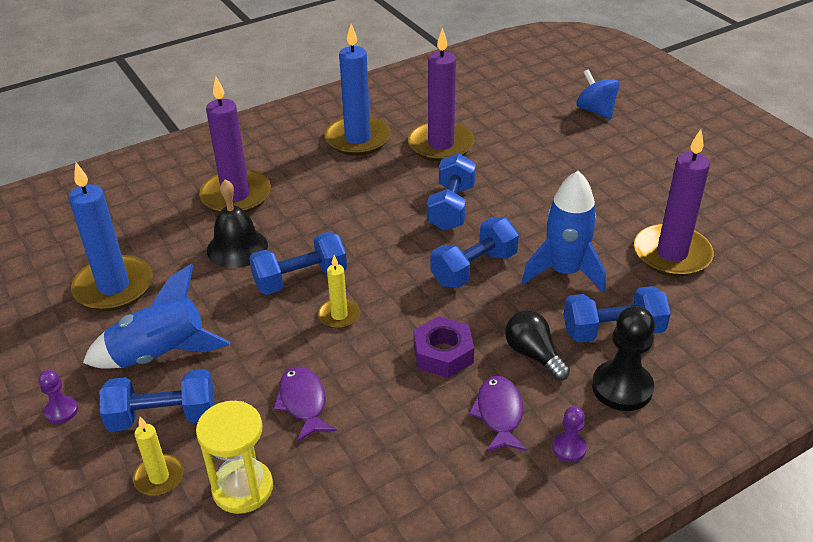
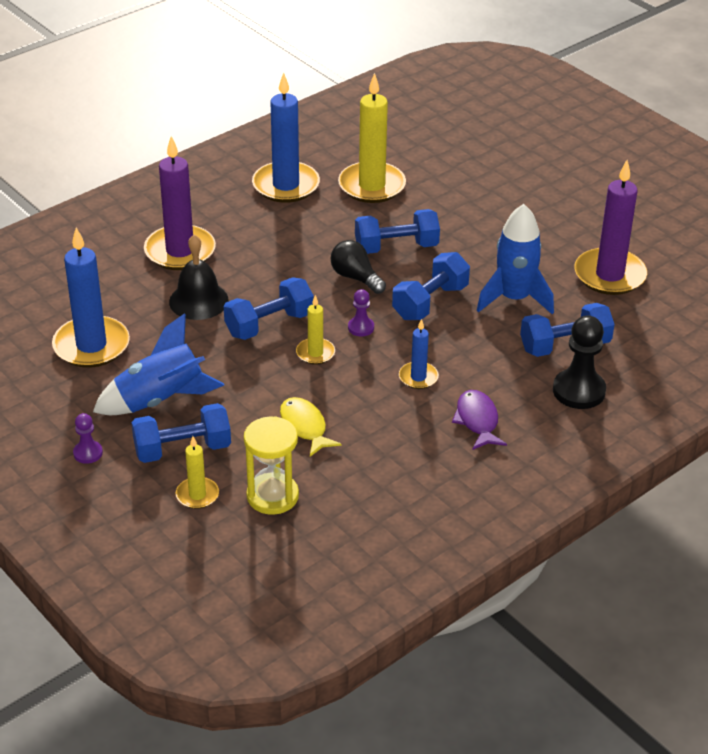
camera: 10 degrees left, 0 degrees up
(303, 402) = (304, 427): purple fish -> yellow fish
(441, 145) = (372, 186): purple candle -> yellow candle
(443, 354) = (418, 377): purple nut -> blue candle
(451, 207) = (396, 247): blue dumbbell -> blue dumbbell turned 75 degrees clockwise
(533, 355) = (498, 371): black light bulb -> black light bulb (355, 277)
(569, 448) = (541, 441): purple pawn -> purple pawn (361, 328)
(595, 111) = (520, 140): blue spinning top -> none

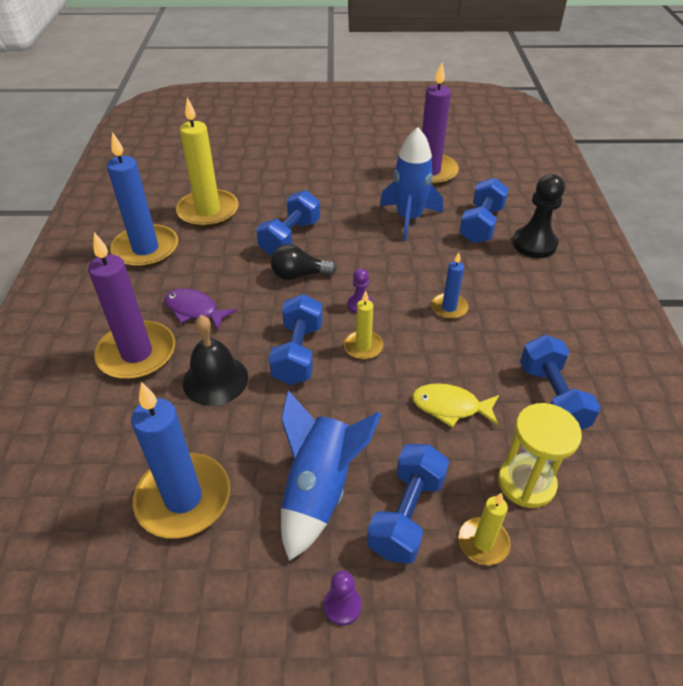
camera: 50 degrees left, 5 degrees up
(430, 302) = (370, 256): blue dumbbell -> blue dumbbell (552, 398)
(477, 421) = (526, 306): purple fish -> purple fish (195, 310)

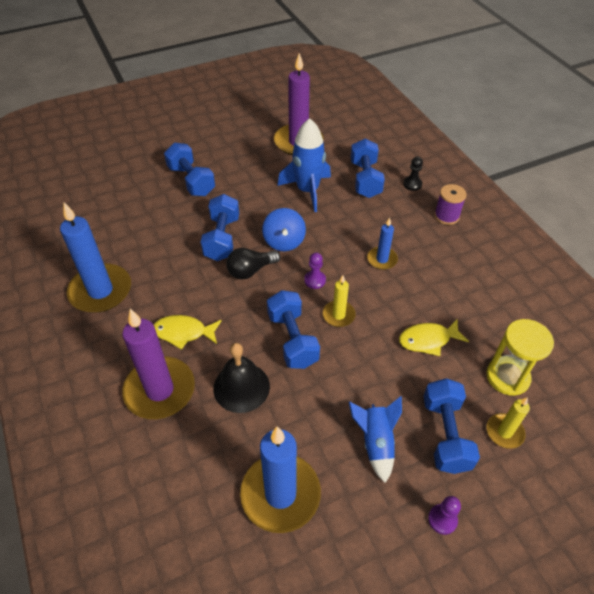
camera: 25 degrees left, 5 degrees up
(195, 310) = (183, 332): purple fish -> yellow fish
(208, 211) = (133, 236): yellow candle -> none
(319, 490) = (375, 442): blue rocket -> blue rocket, size x0.66
(351, 259) = (284, 241): none -> blue spinning top
(534, 244) = (412, 184): black pawn -> black pawn, size x0.53
(552, 398) = (490, 306): blue dumbbell -> blue dumbbell (191, 181)
(556, 287) = (446, 216): none -> purple spool

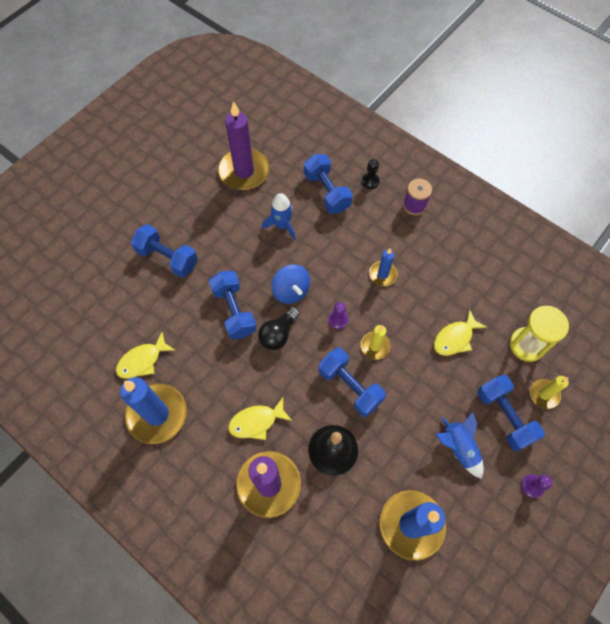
camera: 25 degrees left, 15 degrees up
(118, 246) = (142, 360): none -> yellow fish
(307, 190) = (282, 225): blue rocket -> blue rocket, size x0.66

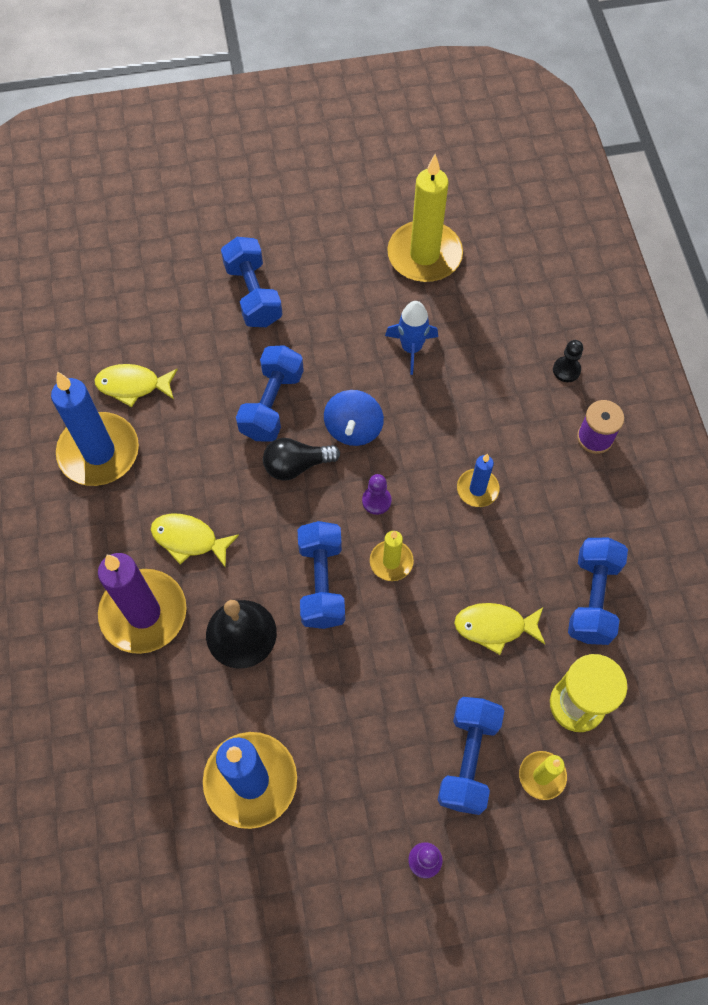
camera: 40 degrees right, 0 degrees up
(244, 171) = (424, 255): purple candle -> yellow candle
(327, 192) = (500, 346): blue dumbbell -> blue dumbbell (592, 598)
(458, 448) = (380, 747): blue rocket -> none

